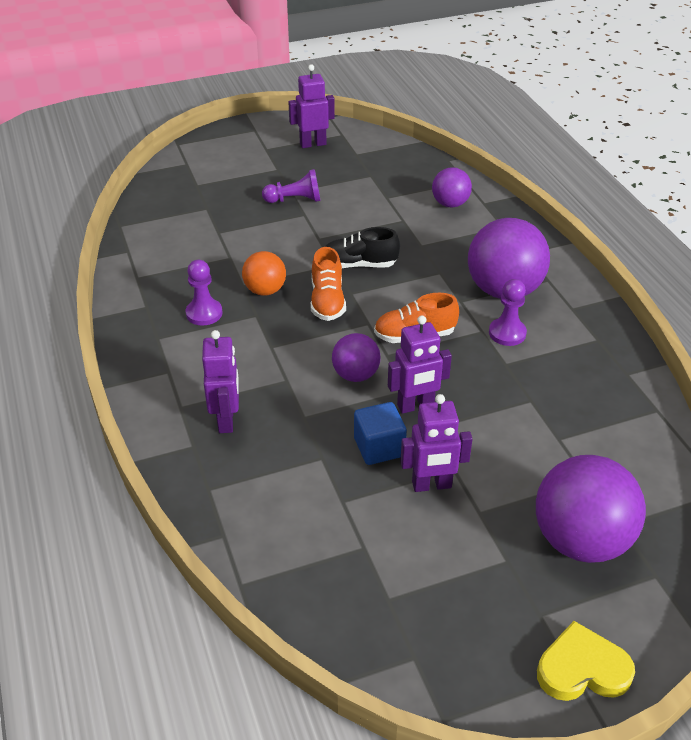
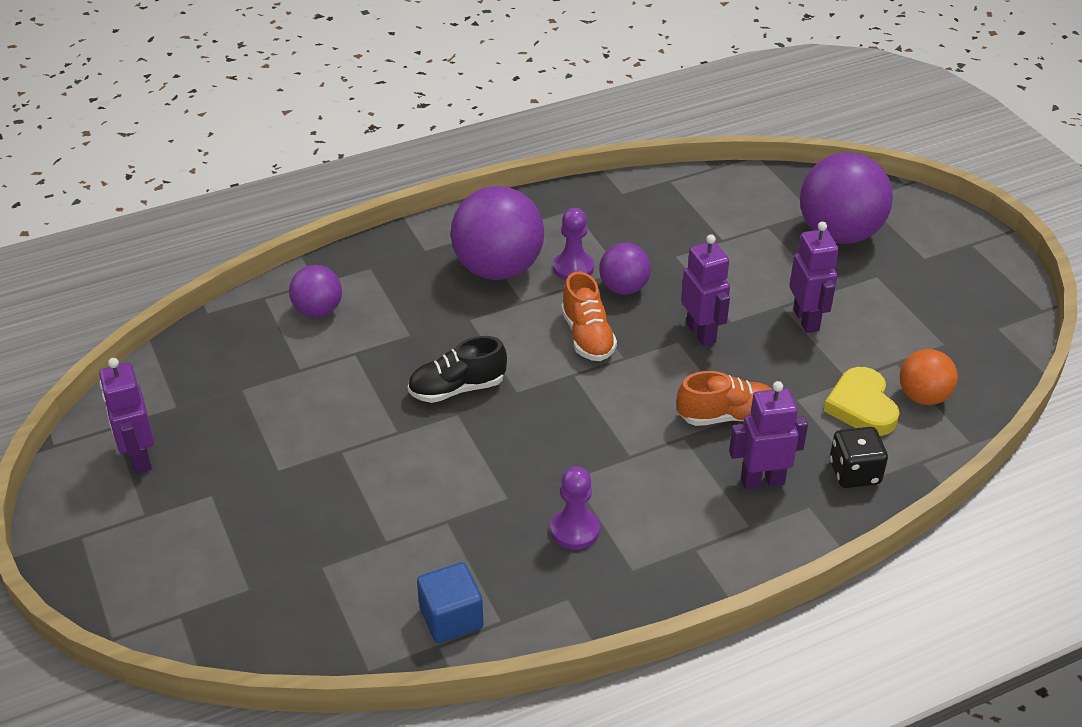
camera: 95 degrees left, 0 degrees up
(221, 483) = (854, 473): none -> black dice
(265, 290) = (519, 474): orange ball -> orange ball (923, 397)
(295, 200) = (301, 464): purple pawn -> none
(327, 301) = (535, 412): orange shoe -> orange shoe (727, 416)
(355, 375) = (664, 380): purple ball -> purple ball (624, 288)
(359, 265) = (457, 388): black shoe -> black shoe turned 75 degrees clockwise
(379, 447) = (768, 357): blue cube -> blue cube (451, 618)
(582, 669) = (964, 240): yellow heart -> yellow heart (862, 406)

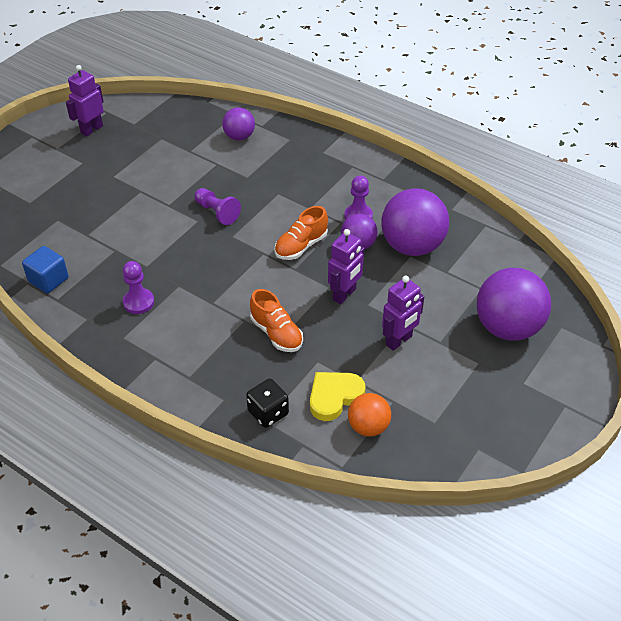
camera: 60 degrees right, 5 degrees up
(457, 388) = (217, 212): black shoe -> purple pawn
(498, 269) = (330, 186): purple ball -> purple ball (412, 246)
(762, 481) = (230, 369): purple robot -> none

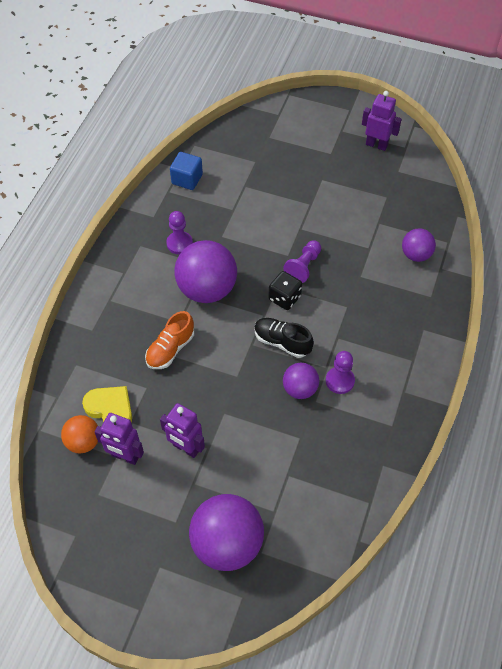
camera: 75 degrees right, 10 degrees up
(268, 412) = (84, 364): black dice -> black dice (284, 298)
(301, 246) = (282, 342): orange shoe -> black shoe
(344, 294) = (231, 391): purple robot -> purple robot (125, 456)
(412, 246) = (314, 437): purple ball -> purple ball (207, 289)

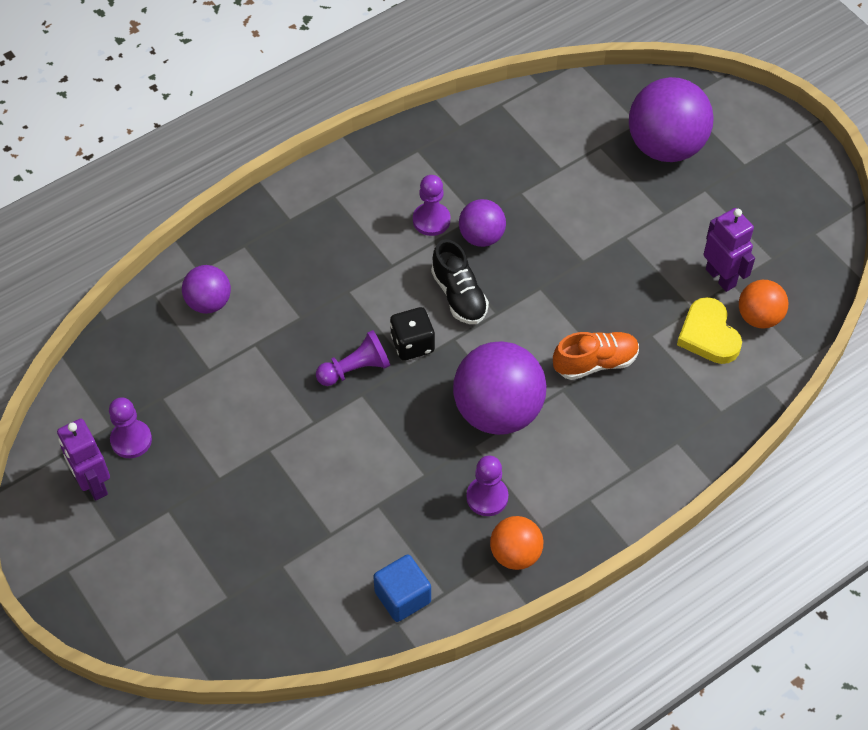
camera: 145 degrees left, 0 degrees up
(145, 226) = (515, 554): none -> orange ball
(186, 448) = (649, 249): purple robot -> none
(380, 171) = (131, 440): none -> purple pawn

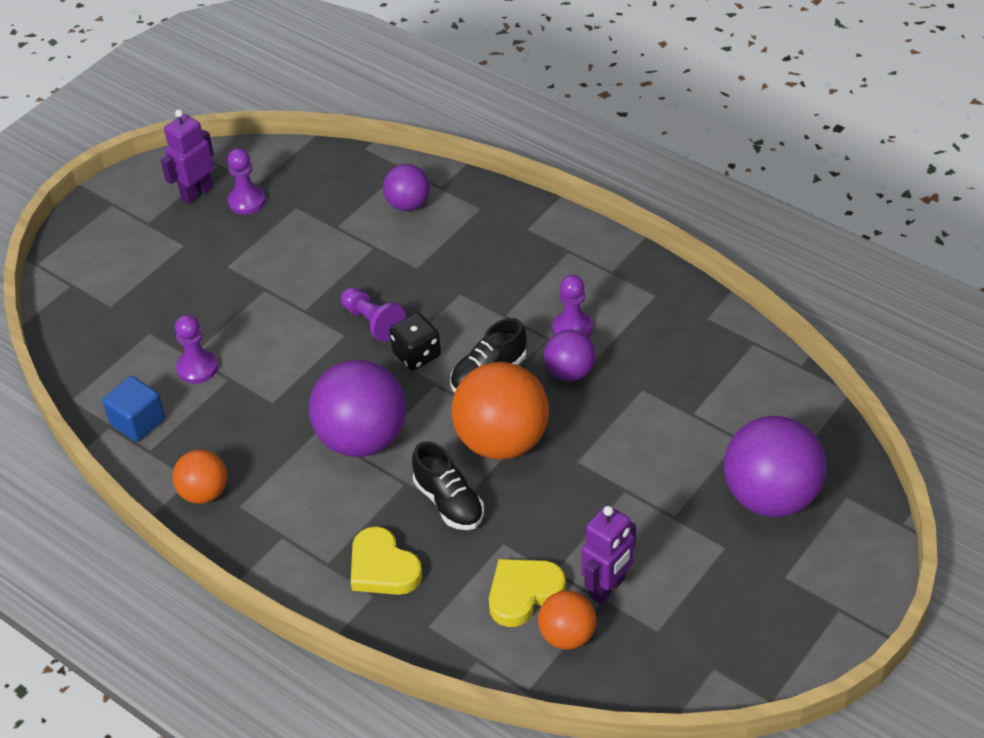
camera: 75 degrees right, 10 degrees down
(487, 497) = (261, 455): purple pawn -> purple pawn (197, 368)
(541, 306) = (502, 441): none -> orange ball
(595, 362) = (449, 502): orange shoe -> black shoe
(650, 429) = (383, 567): none -> yellow heart

